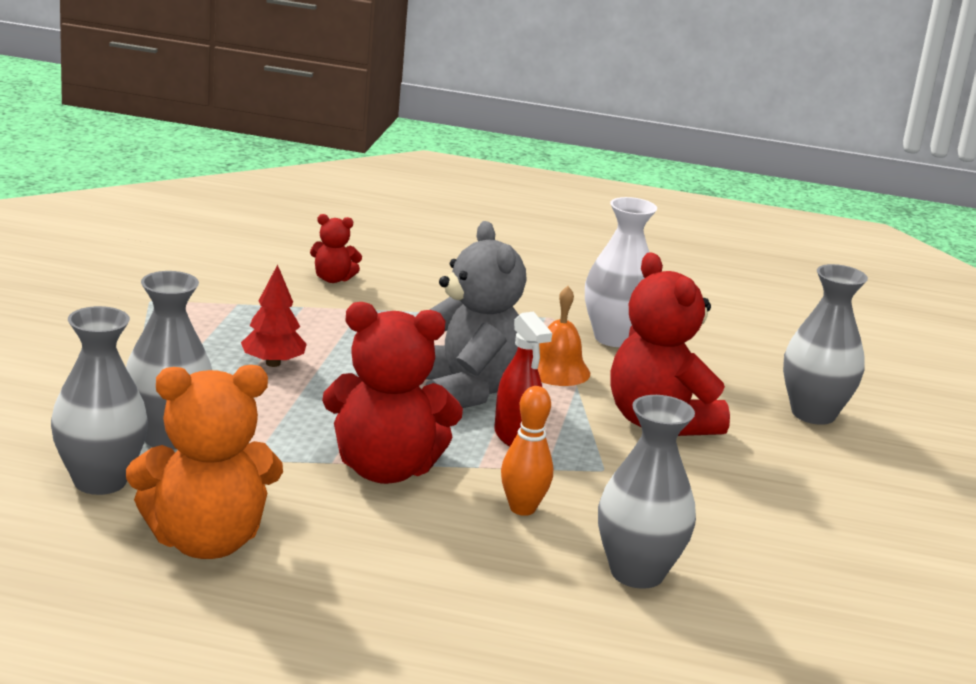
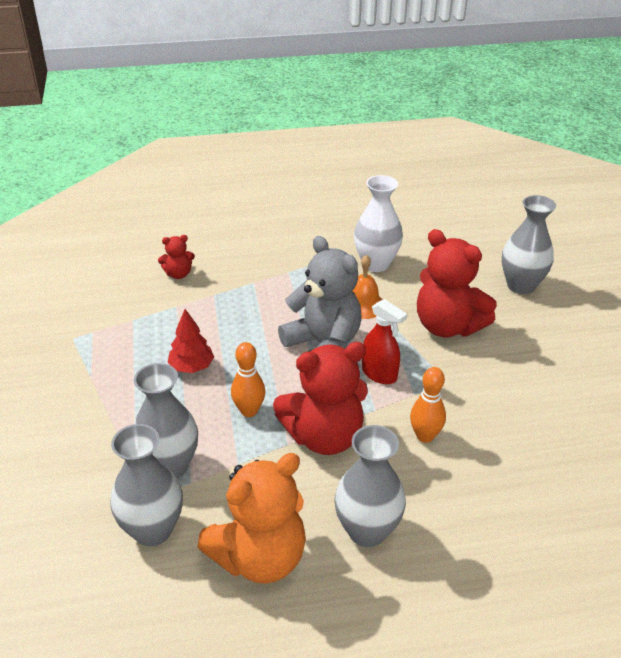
camera: 20 degrees left, 15 degrees up
(310, 420) = (249, 411): none -> orange bowling pin
(637, 573) = (523, 464): grey vase -> grey vase (367, 531)

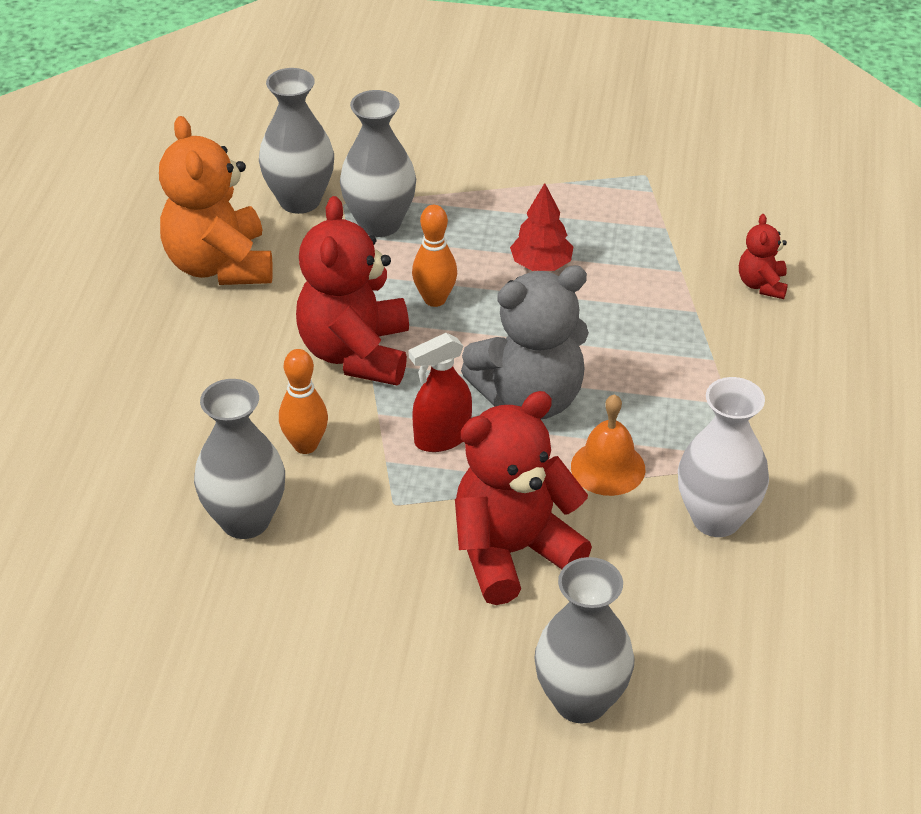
camera: 110 degrees right, 5 degrees up
(367, 531) = (200, 350): grey vase -> grey vase (245, 520)

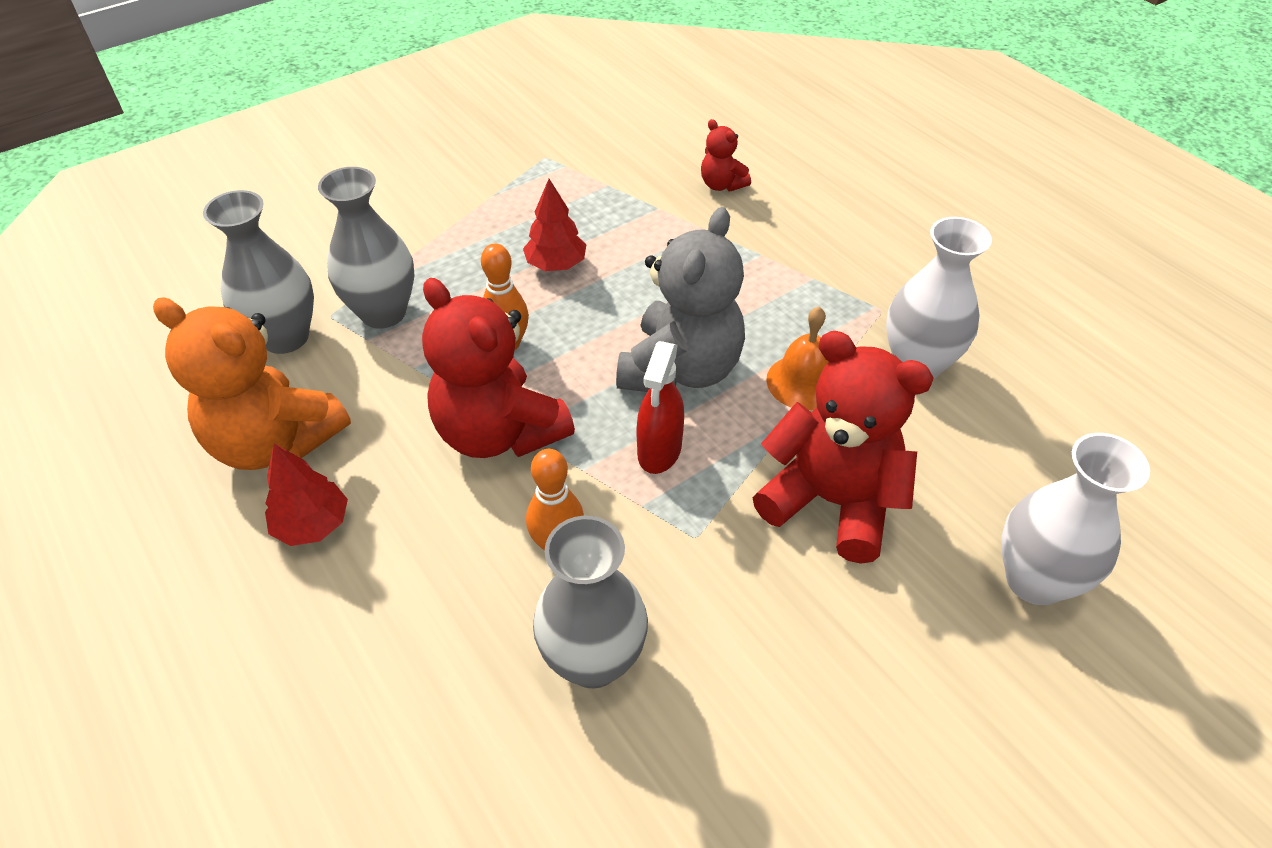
camera: 45 degrees left, 5 degrees up
(185, 330) = (312, 525): none -> red tree
(512, 552) = (831, 501): red teddy bear -> red teddy bear turned 105 degrees clockwise
(580, 701) = (1034, 580): grey vase -> white vase

